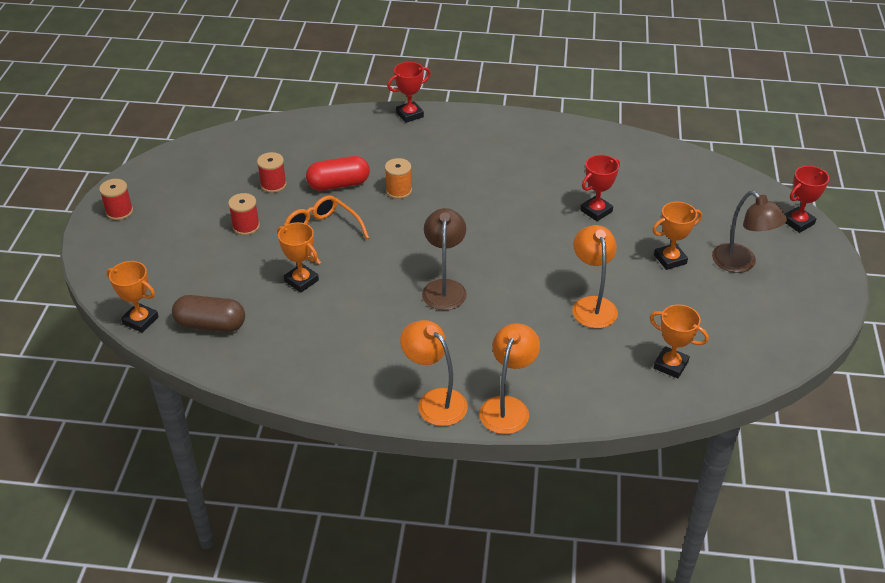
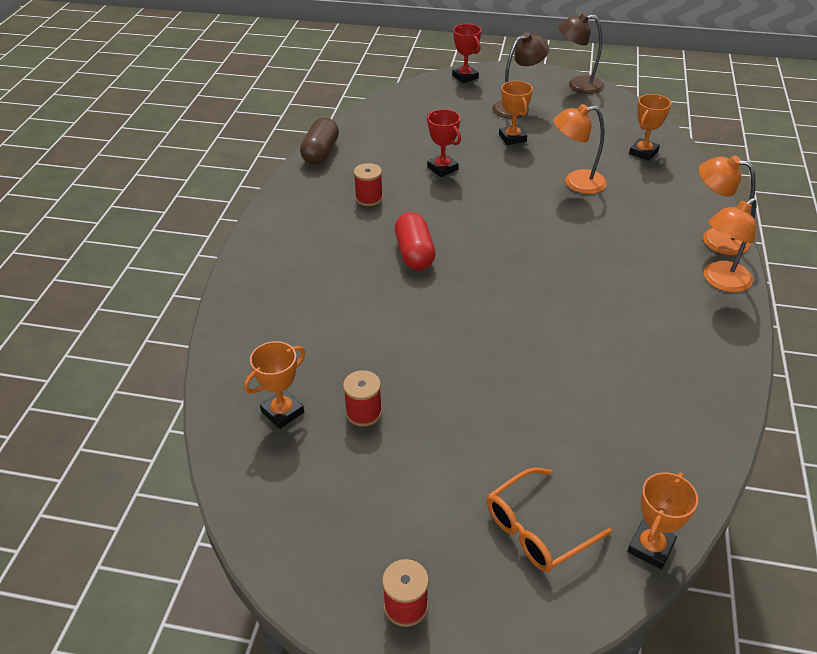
camera: 85 degrees left, 0 degrees up
(211, 325) = (646, 466): brown capsule -> brown capsule (321, 153)
(246, 226) = (452, 438): red spool -> red spool (369, 198)
(301, 281) = (557, 380): orange trophy -> orange trophy (282, 412)
(322, 232) = (467, 363): orange glasses -> orange glasses (537, 530)
(338, 184) = (373, 348): red capsule -> red capsule (414, 253)
(398, 191) = (393, 296): orange spool -> none
(409, 115) = (239, 283): red trophy -> none
(444, 288) = (560, 269): brown lamp -> brown lamp (578, 85)

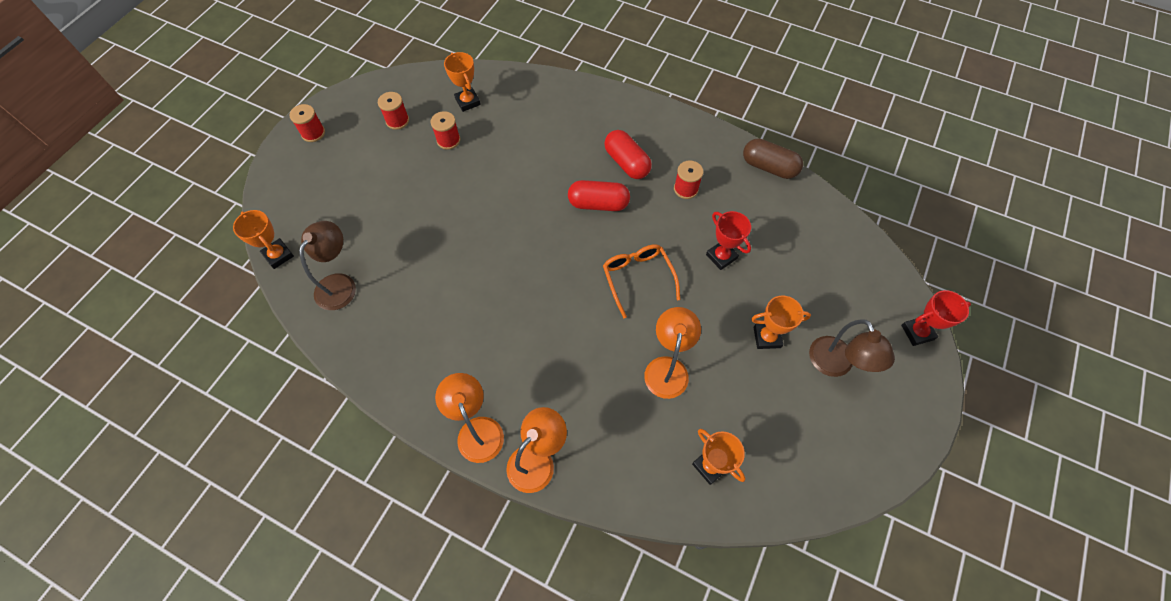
camera: 105 degrees right, 20 degrees up
(343, 488) = (397, 120): none -> red spool
(347, 243) = (626, 163): none -> red capsule
(442, 168) = (721, 256): red trophy -> red trophy turned 75 degrees clockwise
(537, 530) = (321, 203): orange glasses -> orange glasses (637, 278)
(578, 85) = (885, 459): brown lamp -> brown lamp (340, 284)

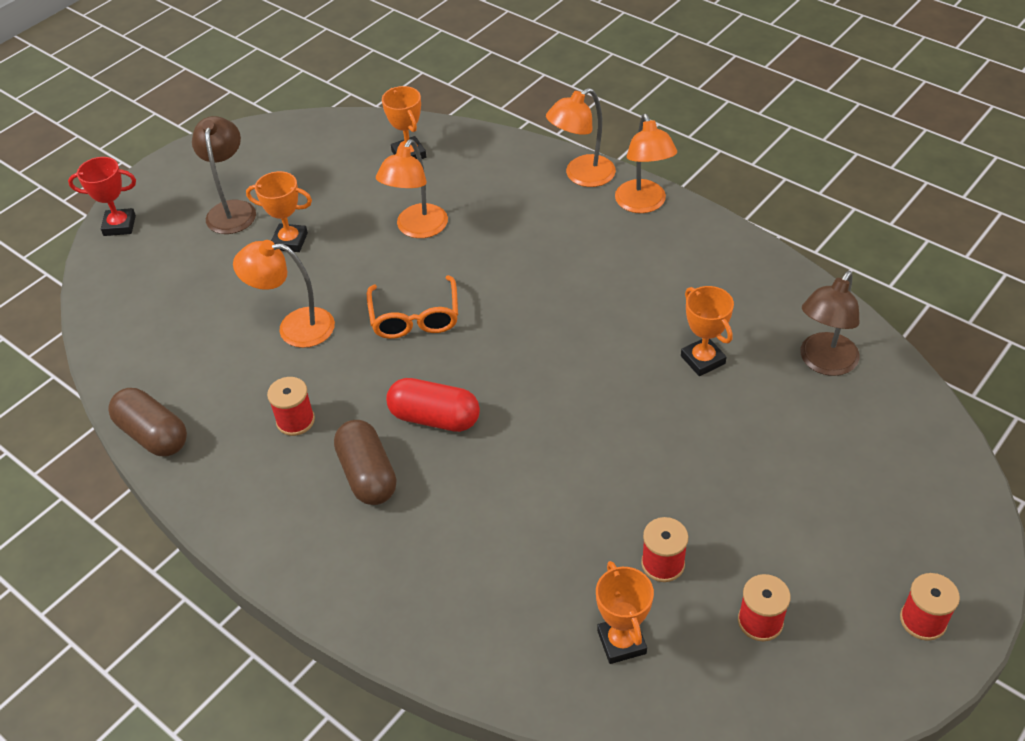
camera: 165 degrees left, 15 degrees down
(278, 255) = (926, 412): orange trophy -> orange trophy (703, 360)
(626, 163) = (367, 474): red capsule -> brown capsule
(721, 256) = (294, 327): red trophy -> orange lamp

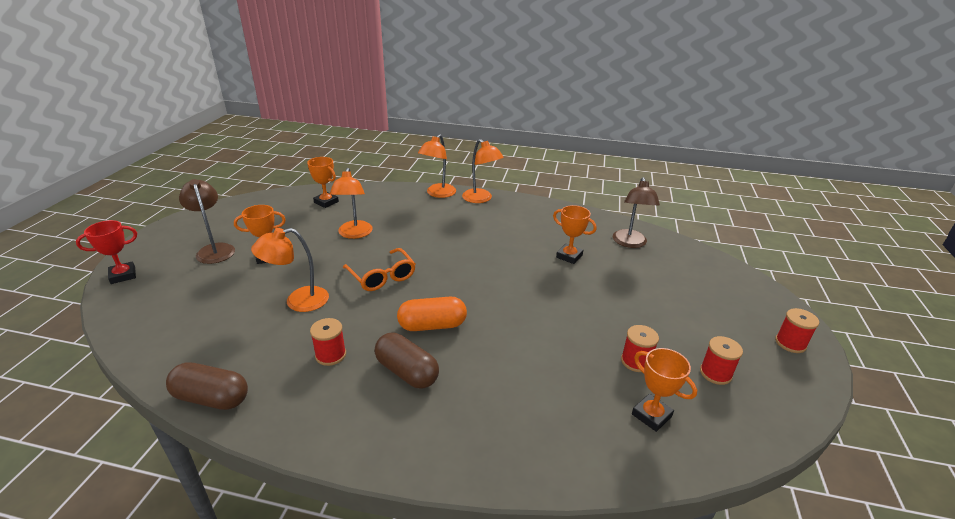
camera: 30 degrees left, 15 degrees down
(434, 418) = (432, 325): red capsule -> orange capsule

